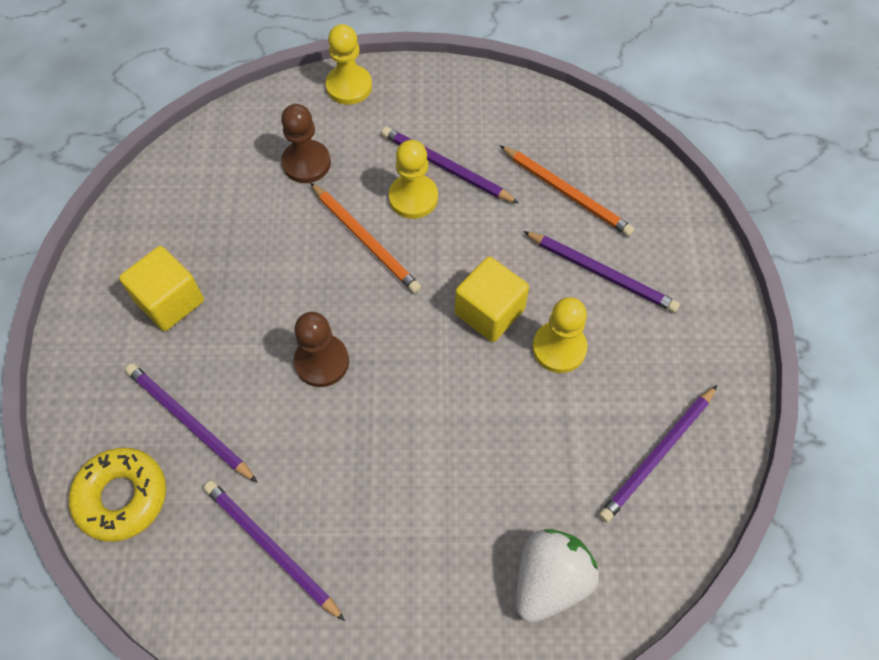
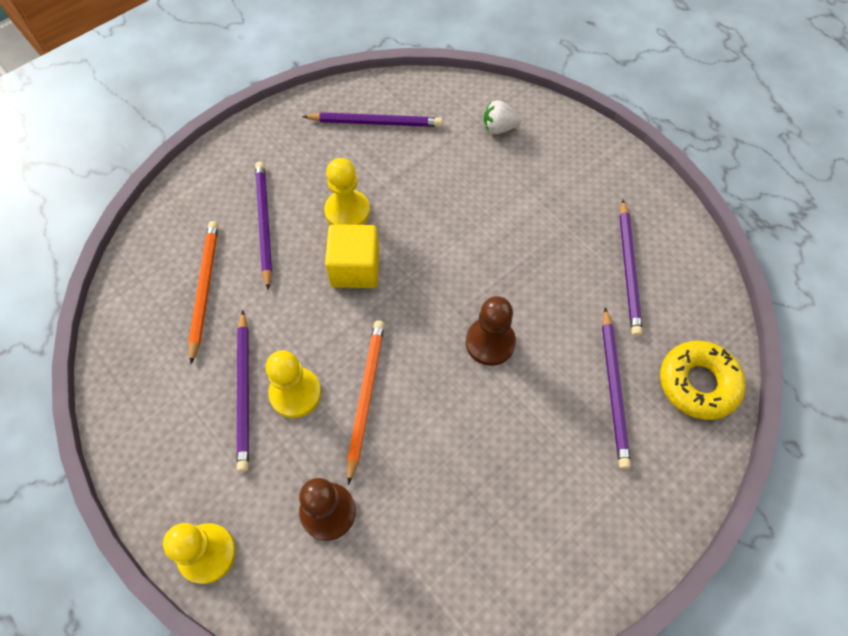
camera: 130 degrees left, 0 degrees up
(170, 301) = (549, 497): yellow cube -> none
(549, 580) = (499, 128): white strawberry -> white strawberry, size x0.59

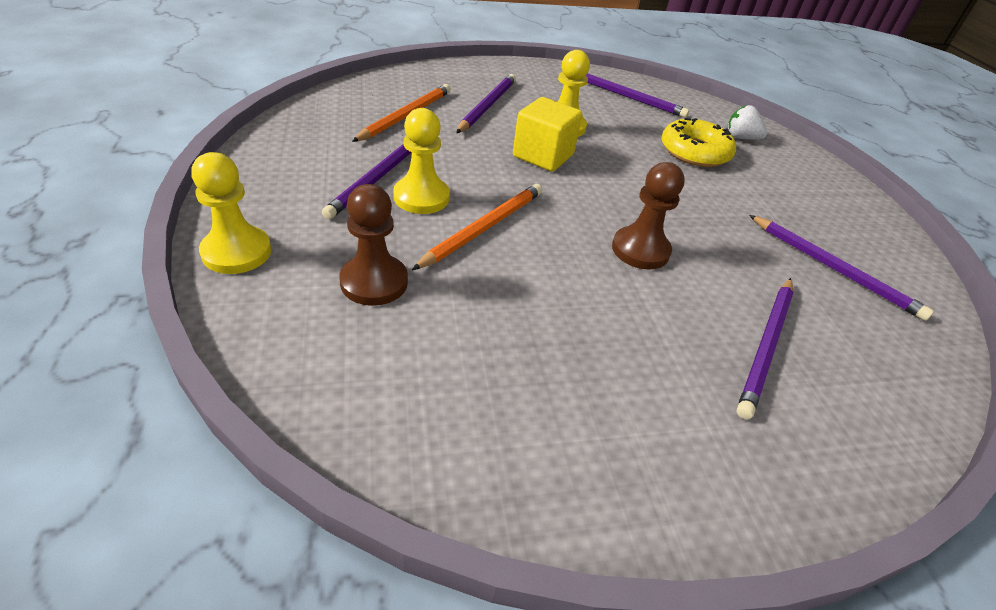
camera: 25 degrees right, 20 degrees down
(629, 269) = (834, 269): purple pencil -> purple pencil turned 75 degrees counterclockwise
(698, 383) = (885, 393): yellow donut -> yellow donut (694, 152)

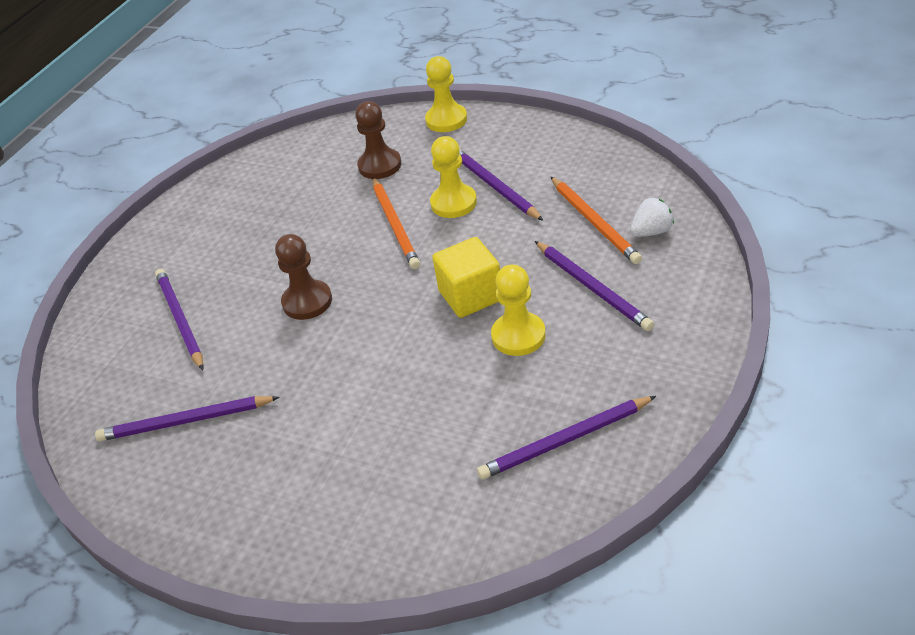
camera: 135 degrees right, 0 degrees up
(694, 152) = (404, 434): yellow donut -> none
(740, 138) = (402, 511): white strawberry -> white strawberry (651, 232)

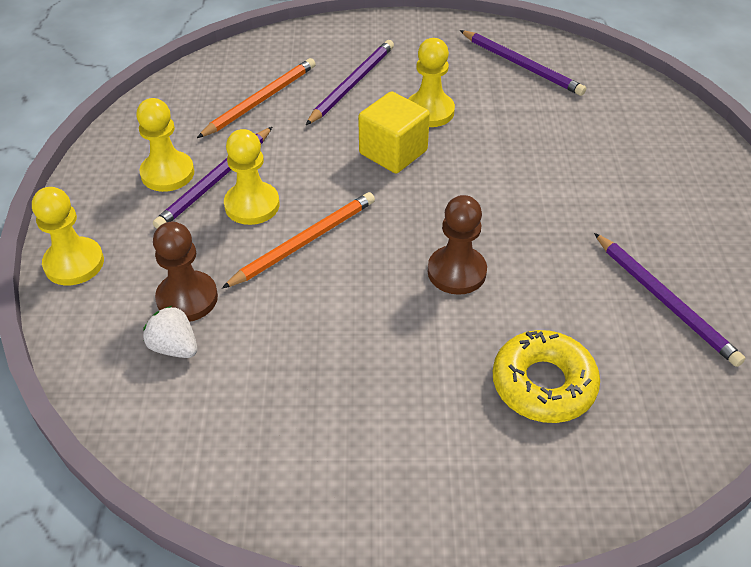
camera: 120 degrees left, 5 degrees up
(180, 320) = (543, 384): purple pencil -> yellow donut
(518, 163) = (167, 173): none -> yellow pawn
(651, 232) = (266, 66): white strawberry -> white strawberry (174, 347)

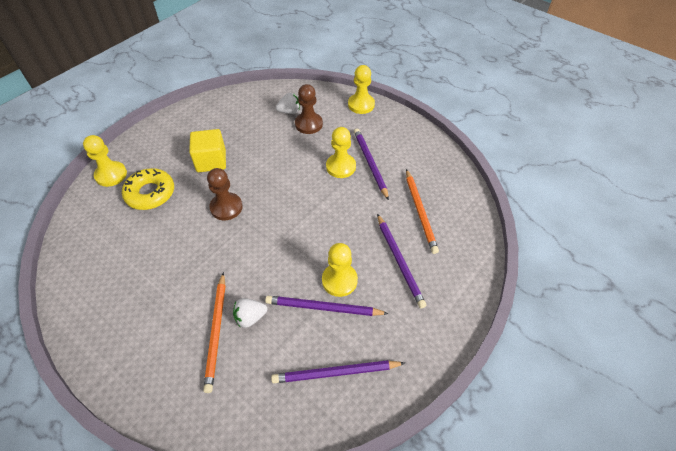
camera: 130 degrees right, 5 degrees up
(167, 173) = (391, 151): yellow pawn -> yellow pawn (111, 175)
(304, 242) = (300, 170): orange pencil -> orange pencil (216, 332)
(393, 152) = (323, 239): yellow cube -> yellow cube (211, 161)
(554, 146) = (250, 317): none -> white strawberry
(665, 301) = (122, 268): purple pencil -> purple pencil (323, 308)

